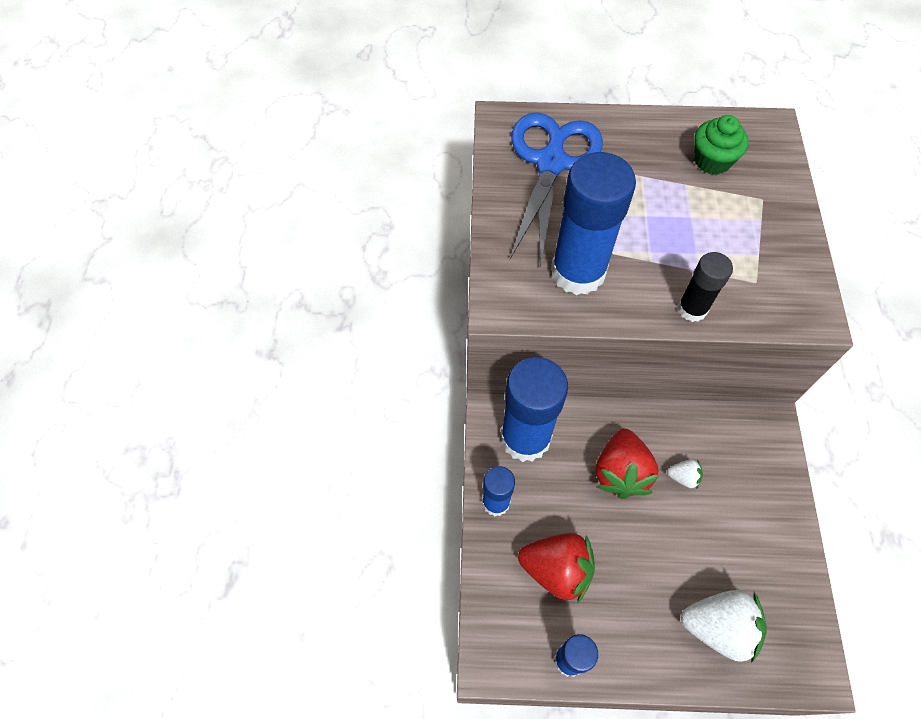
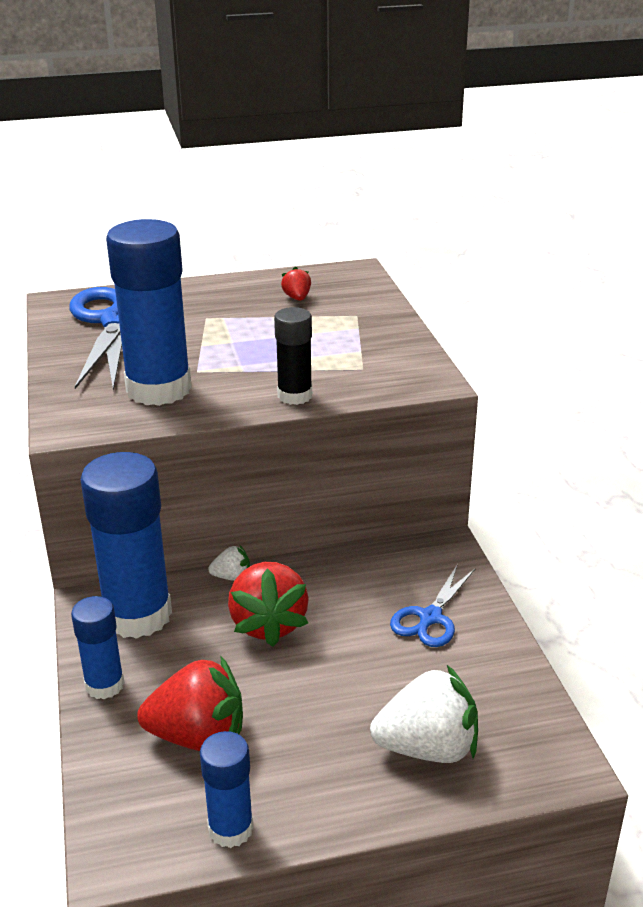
camera: 15 degrees left, 30 degrees down
(683, 477) = (349, 613): white strawberry -> white strawberry (232, 577)
(712, 161) = (297, 298): green cupcake -> red strawberry
(744, 498) = (430, 617): none -> blue scissors

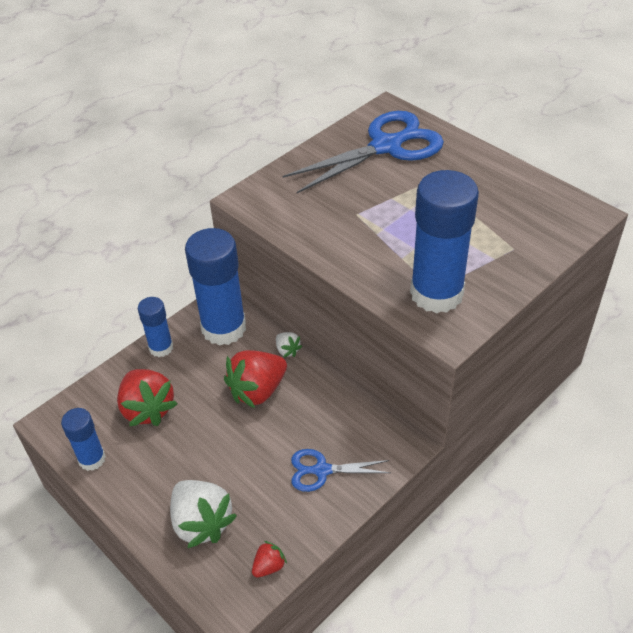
camera: 60 degrees right, 15 degrees up
(158, 389) = (318, 210): blue glue stick -> blue glue stick (436, 294)
(295, 396) = (365, 274): black glue stick -> none
(297, 298) = (506, 206): red strawberry -> red strawberry (269, 566)

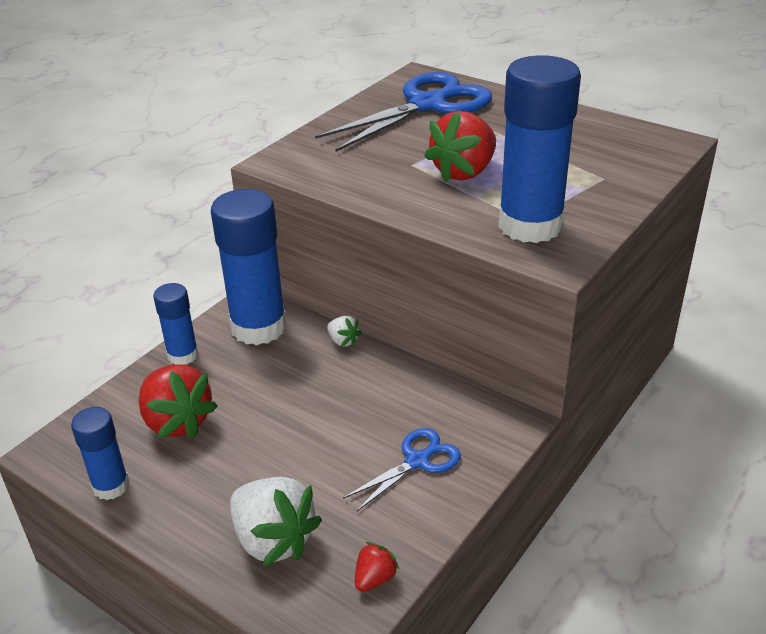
camera: 10 degrees left, 10 degrees down
(257, 390) = (315, 386): red strawberry -> red strawberry (464, 172)
(322, 470) = (417, 461): blue scissors -> blue scissors turned 150 degrees clockwise

